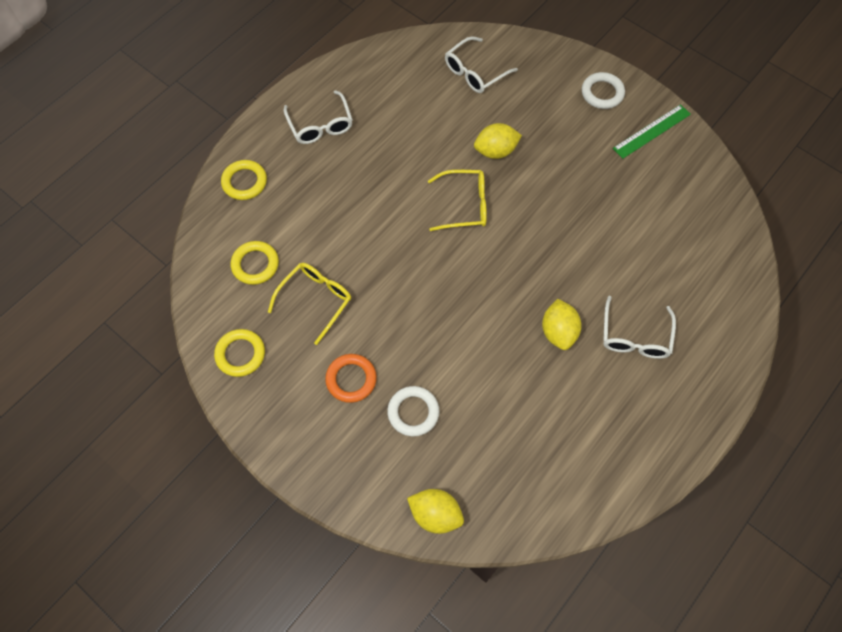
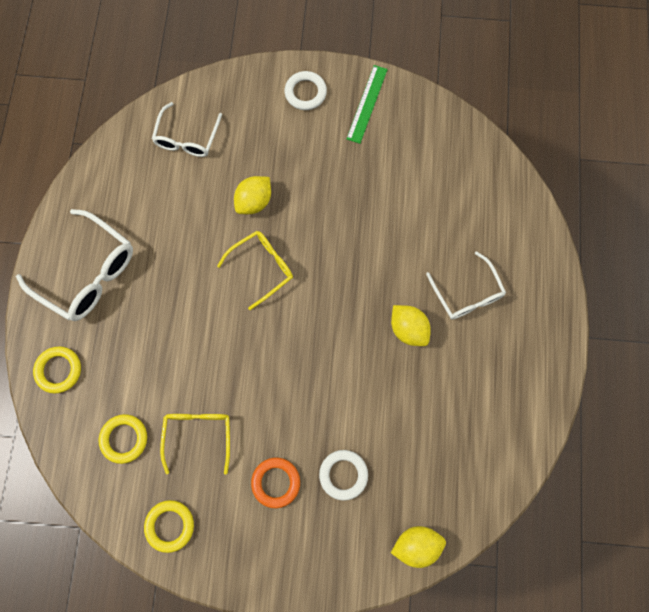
camera: 35 degrees left, 10 degrees up
(320, 125) = (88, 273): white glasses -> white glasses, size x1.55

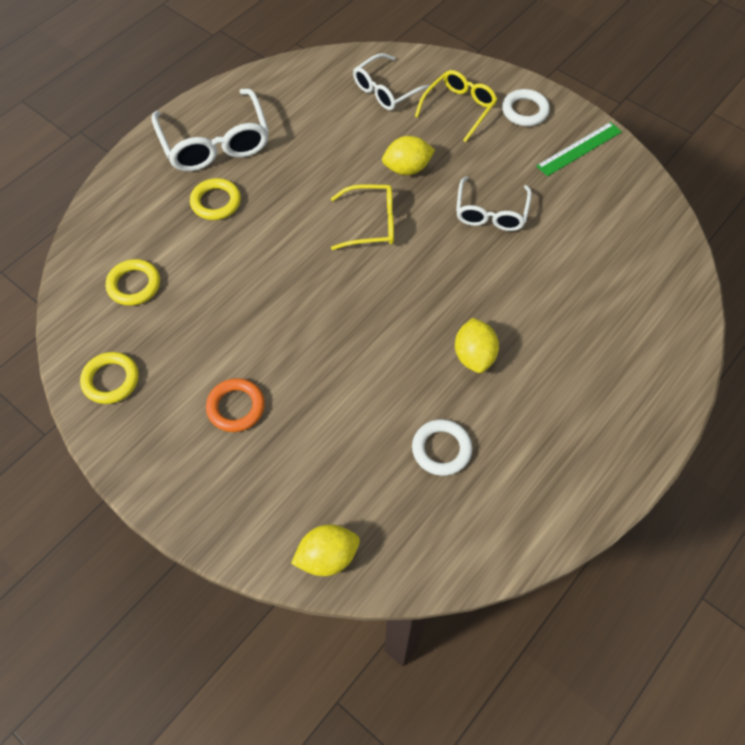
camera: 35 degrees right, 15 degrees down
(59, 370) = (128, 200): yellow ring -> yellow ring (216, 202)
(198, 435) = (200, 322): yellow glasses -> yellow glasses (459, 108)
(343, 474) = (305, 443): white ring -> white ring (441, 449)
(416, 544) = (327, 557): yellow lemon -> yellow lemon turned 45 degrees counterclockwise
(467, 294) = (561, 361): white glasses -> white glasses (491, 213)

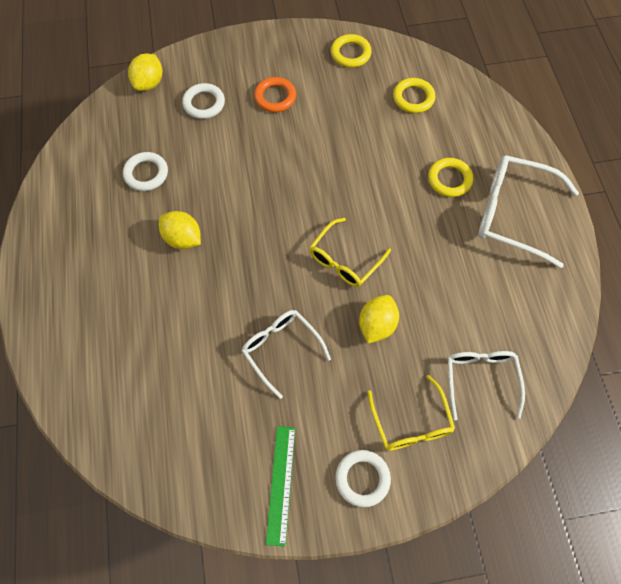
camera: 130 degrees right, 5 degrees up
(305, 471) = (204, 103): none -> white ring

